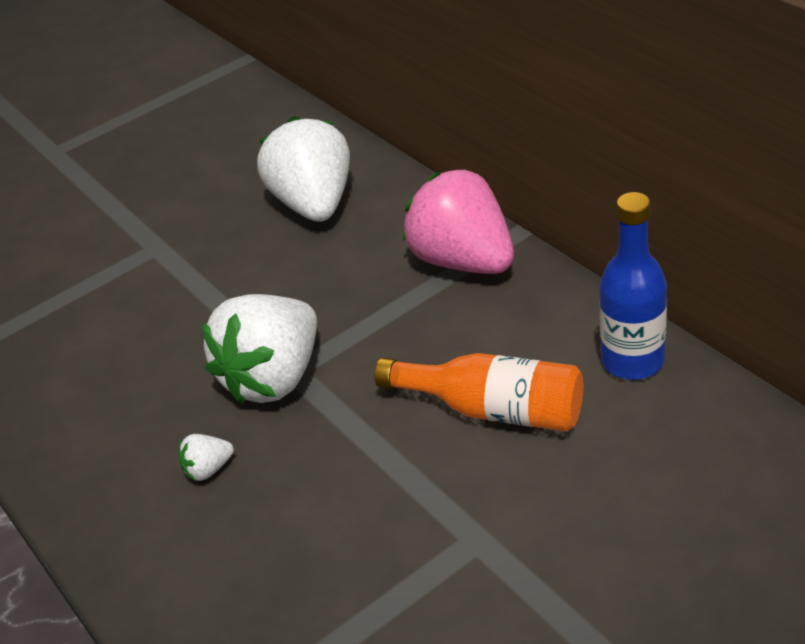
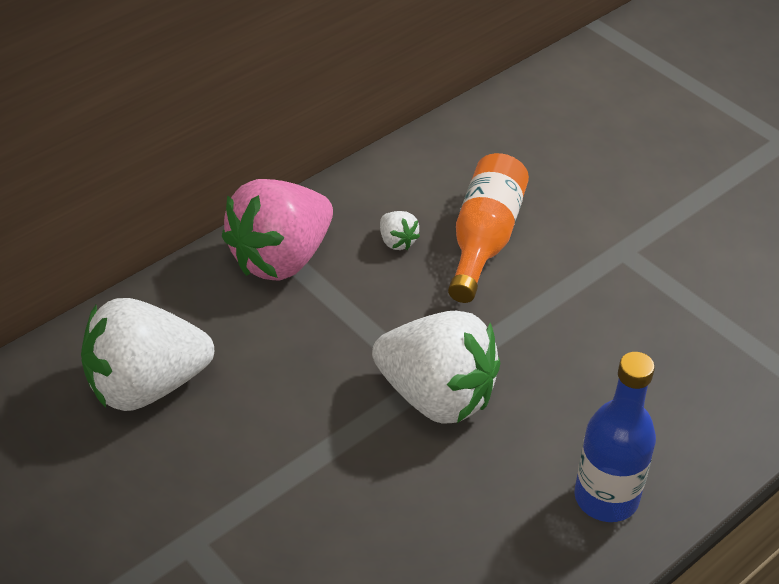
camera: 100 degrees left, 5 degrees up
(208, 469) = (558, 435): white strawberry -> white strawberry (397, 241)
(632, 361) = (432, 158): blue bottle -> blue bottle (606, 497)

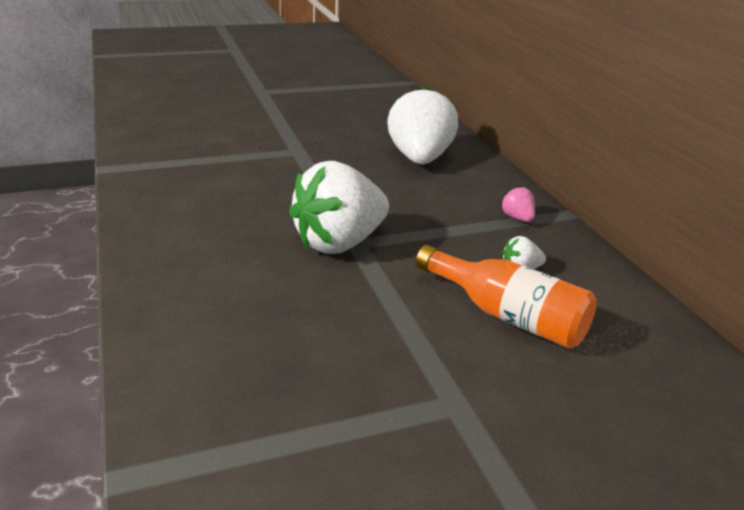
camera: 110 degrees right, 15 degrees down
(281, 258) = (517, 218): pink strawberry -> pink strawberry, size x0.40
(606, 497) = (183, 283): blue bottle -> none

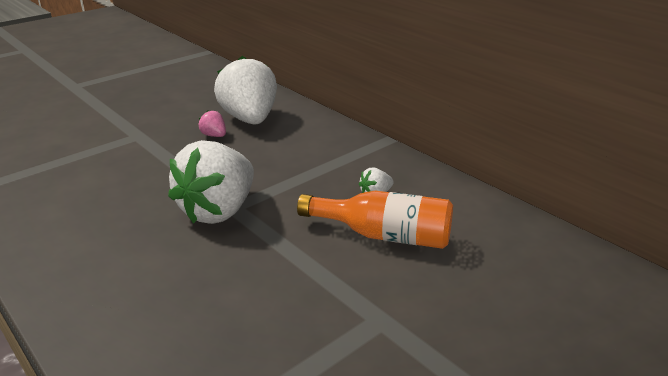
camera: 20 degrees left, 0 degrees up
(517, 218) = (353, 152): pink strawberry -> pink strawberry (214, 135)

